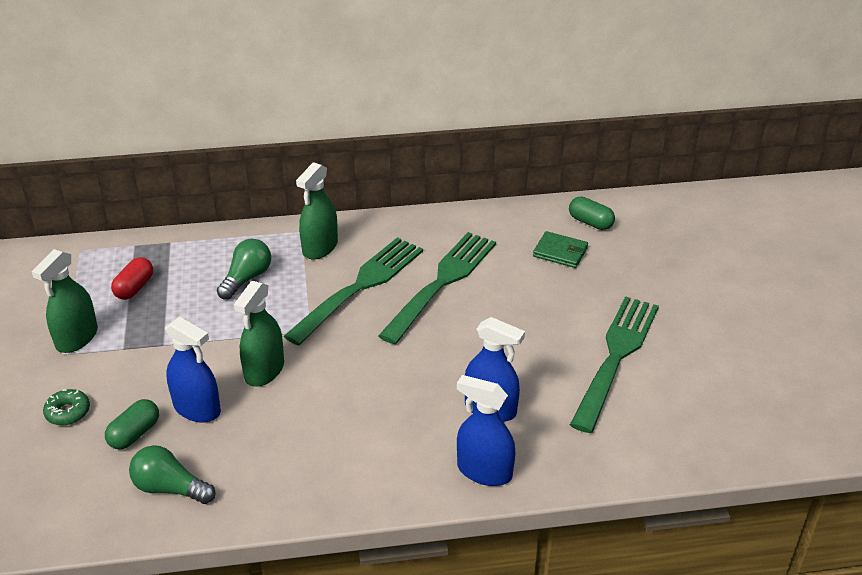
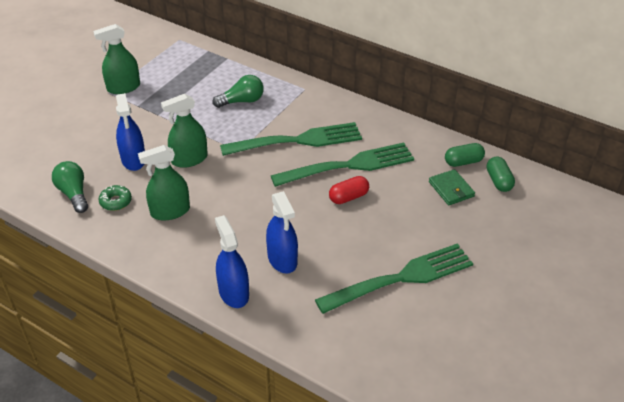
camera: 40 degrees right, 5 degrees up
(68, 412) = (76, 124): green donut -> green donut (116, 201)
(134, 288) = (180, 75): red capsule -> red capsule (348, 197)
(134, 434) = (91, 155): green capsule -> green capsule (463, 162)
(320, 247) = (303, 104): green spray bottle -> green spray bottle (170, 211)

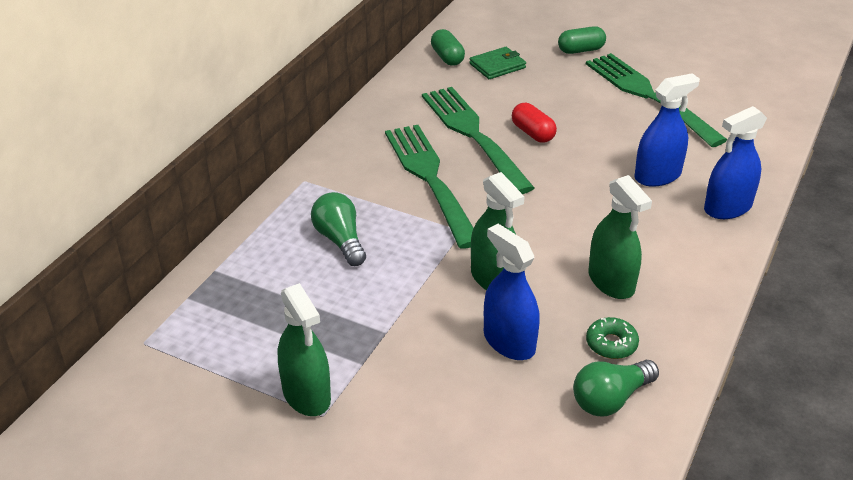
camera: 95 degrees left, 5 degrees down
(133, 159) = (509, 342): blue spray bottle -> blue spray bottle turned 105 degrees counterclockwise
(498, 181) = (475, 38): green capsule -> green capsule (581, 50)

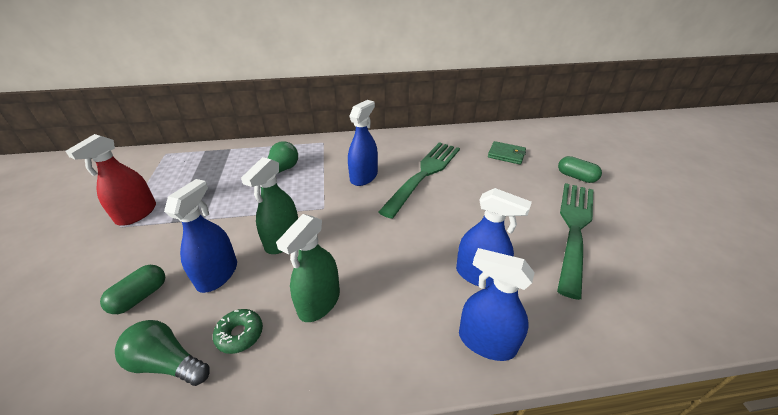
camera: 55 degrees right, 0 degrees up
(306, 395) = (137, 214): green spray bottle -> red spray bottle
(430, 179) = (364, 177): green fork -> blue spray bottle
(447, 57) = (487, 137): green capsule -> green capsule (140, 297)
(532, 133) = (455, 194): red capsule -> none

